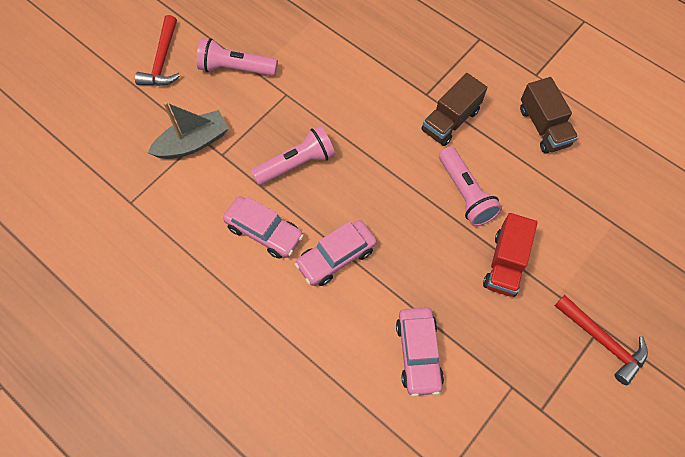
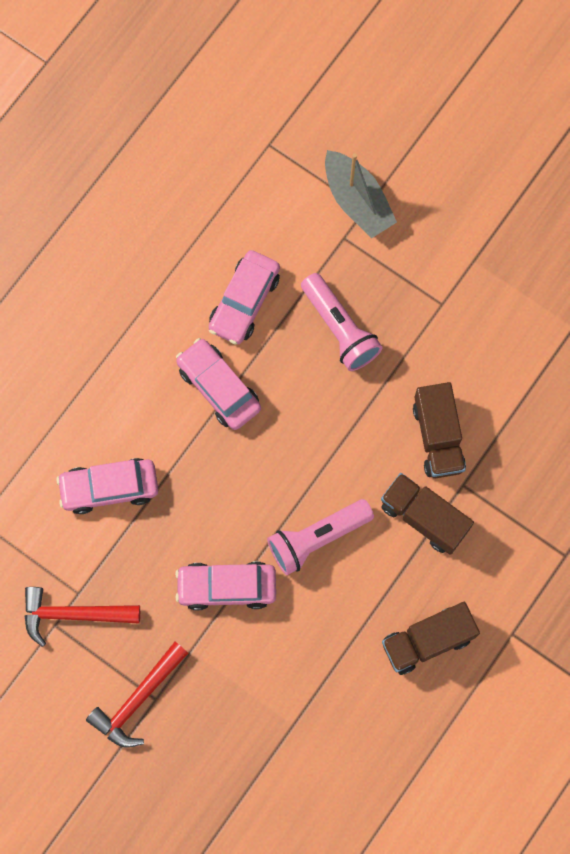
camera: 85 degrees right, 10 degrees up
(162, 60) = (477, 142): red hammer -> red hammer (73, 614)
(235, 68) = (475, 235): pink flashlight -> none
(389, 106) = (437, 437): none -> brown truck
(505, 263) = (227, 587): red truck -> pink car

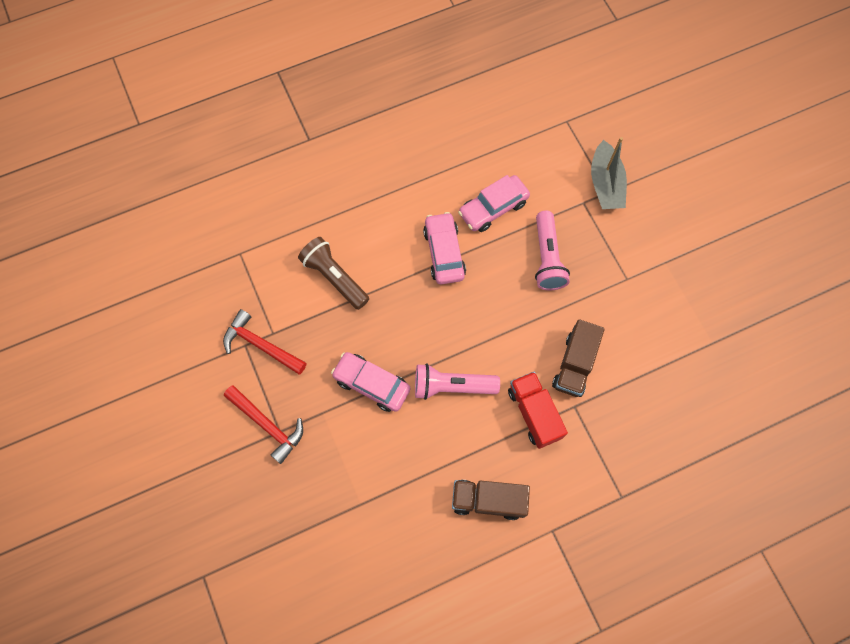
camera: 30 degrees right, 5 degrees down
(109, 488) = (334, 277): pink car -> brown flashlight
(138, 699) = (267, 425): red hammer -> red hammer turned 120 degrees counterclockwise
(424, 517) = (534, 413): brown truck -> red truck

